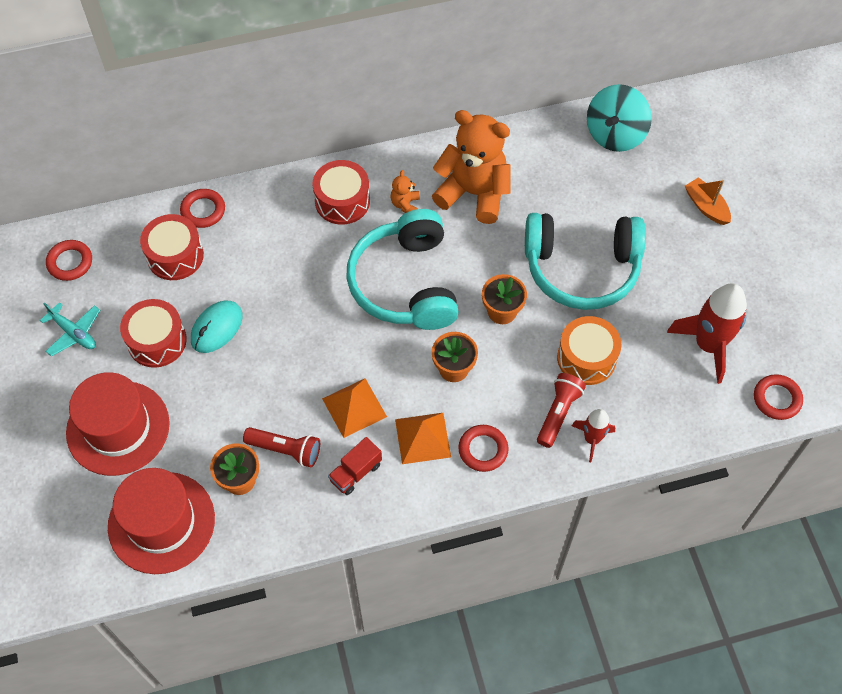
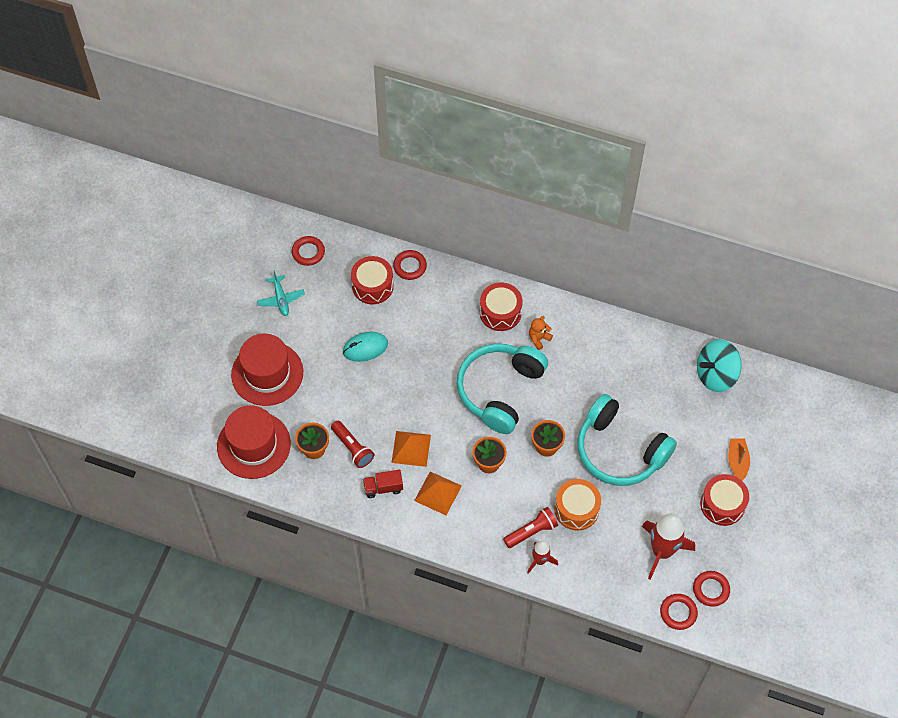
camera: 35 degrees right, 0 degrees up
(157, 341) = (325, 334): red drum -> red drum (722, 504)
(474, 193) = (588, 358): orange teddy bear -> none
(483, 450) = (468, 523): red ring -> red ring (711, 589)

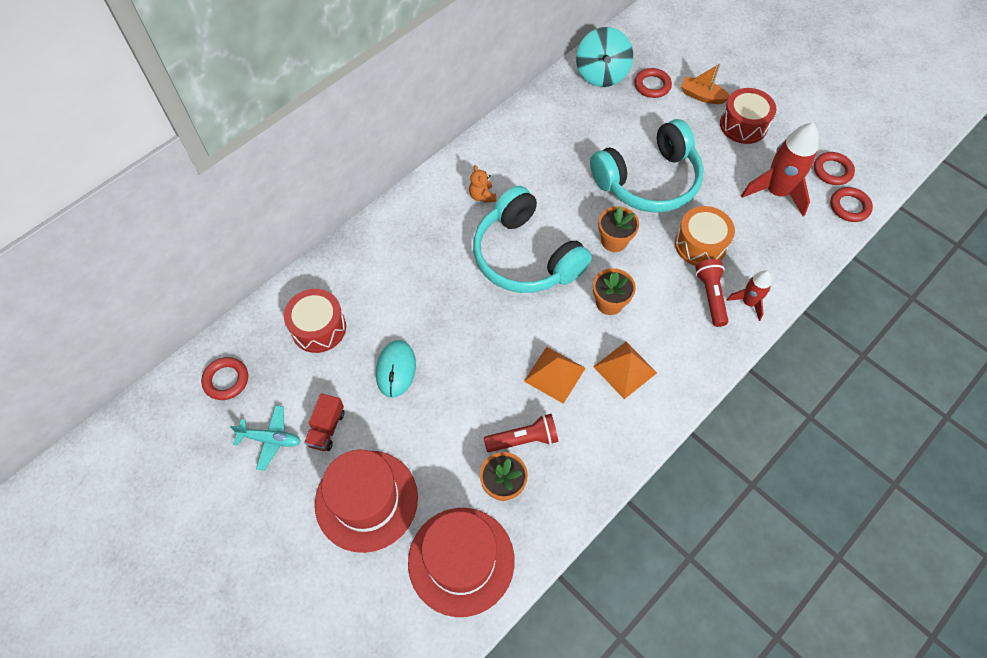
camera: 65 degrees left, 0 degrees up
(383, 488) = (593, 426): red truck -> red truck (327, 428)
(410, 266) = (318, 279): red ring -> red ring (652, 85)
(500, 312) = (430, 217): red drum -> none

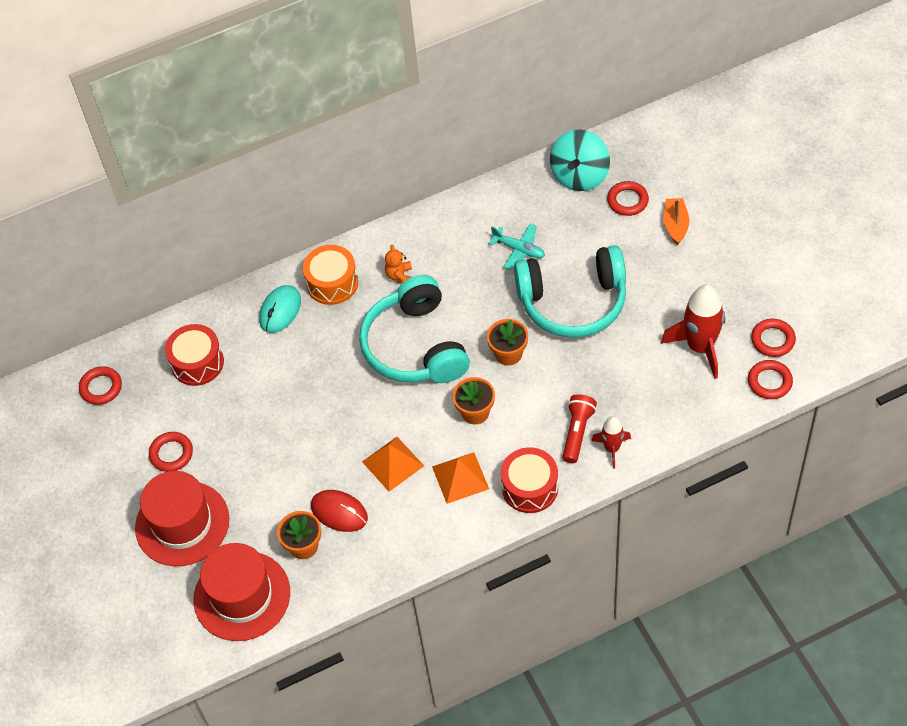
camera: 25 degrees right, 5 degrees down
(270, 439) = (120, 449): turquoise plane -> turquoise plane (519, 249)
(327, 428) = (171, 454): red truck -> red ring
(396, 369) = (251, 419): turquoise mouse -> turquoise mouse (280, 310)
(524, 439) = (339, 512): red flashlight -> red mouse
(700, 244) = (593, 380): orange drum -> orange drum (332, 283)
(702, 96) = (675, 225): orange boat -> orange boat turned 45 degrees clockwise
(743, 125) = (703, 267): red drum -> red drum (530, 488)

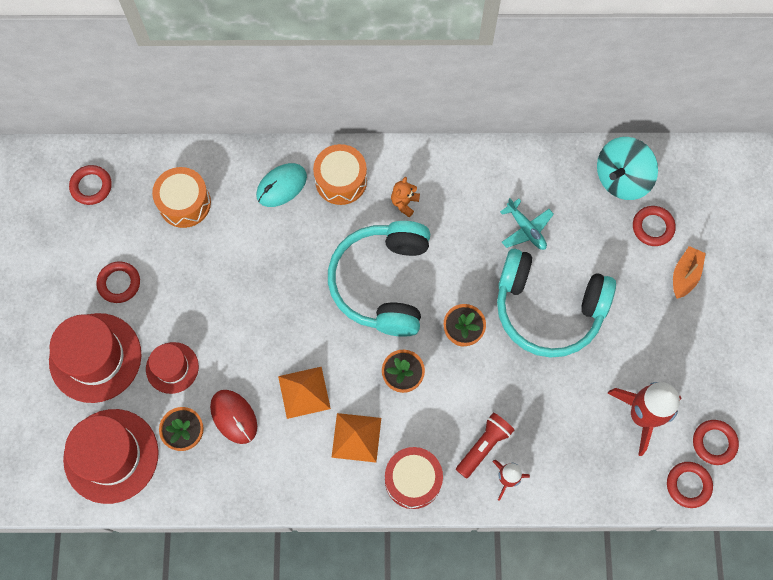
camera: 20 degrees right, 15 degrees up
(197, 363) = (184, 203): red drum -> orange drum
(259, 499) = (172, 367): none -> red hat

